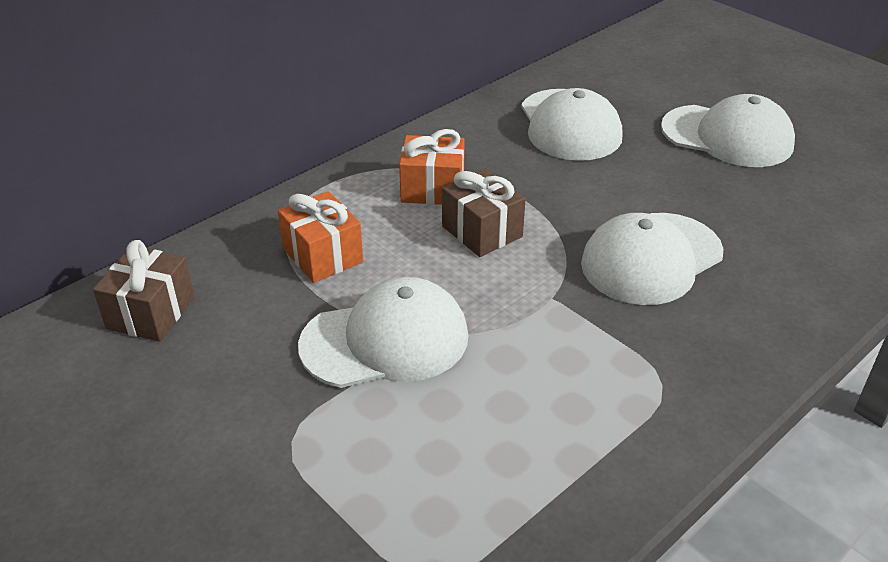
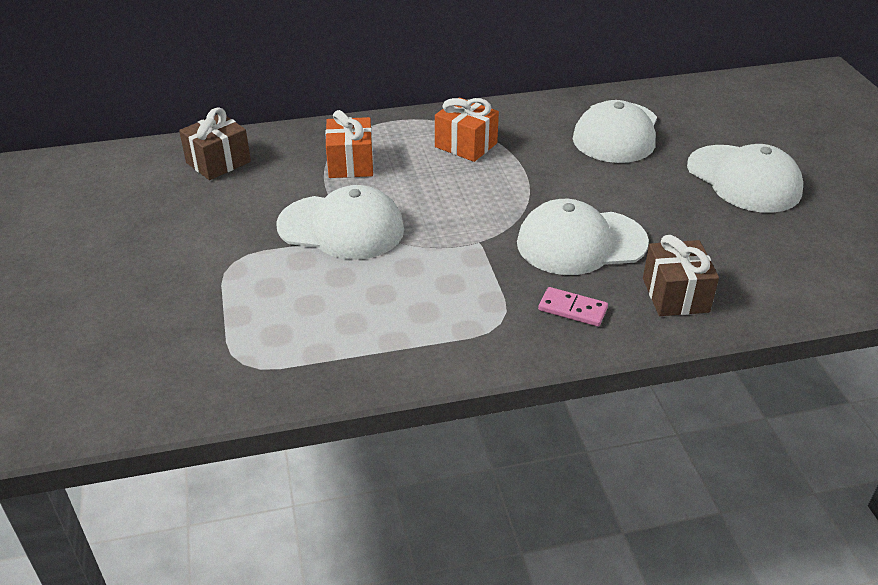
camera: 30 degrees right, 0 degrees up
(482, 231) = (473, 184): brown gift -> brown gift (675, 295)
(715, 337) = (572, 309): none -> pink domino

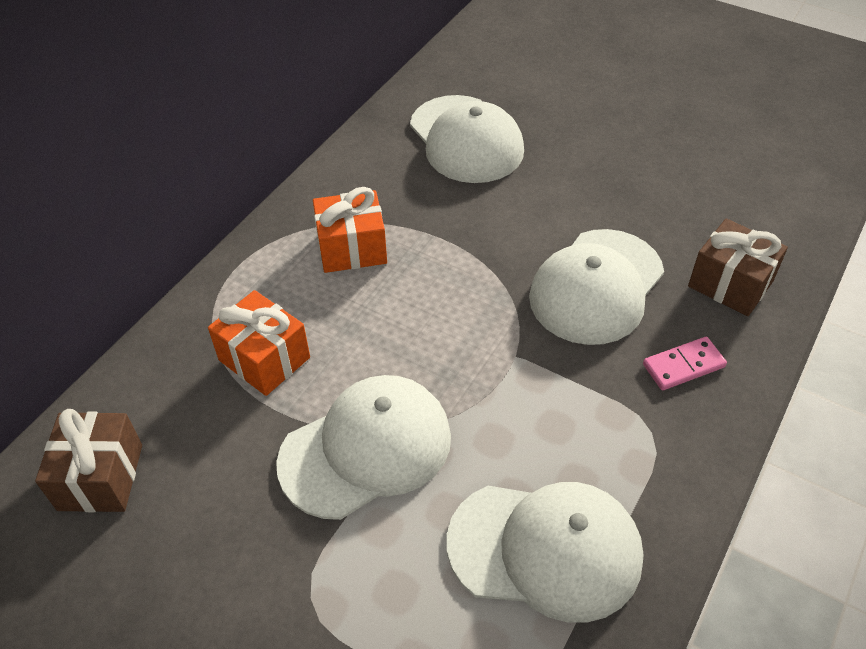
camera: 45 degrees left, 10 degrees up
(743, 179) = (623, 123): white cap -> white cap (545, 549)

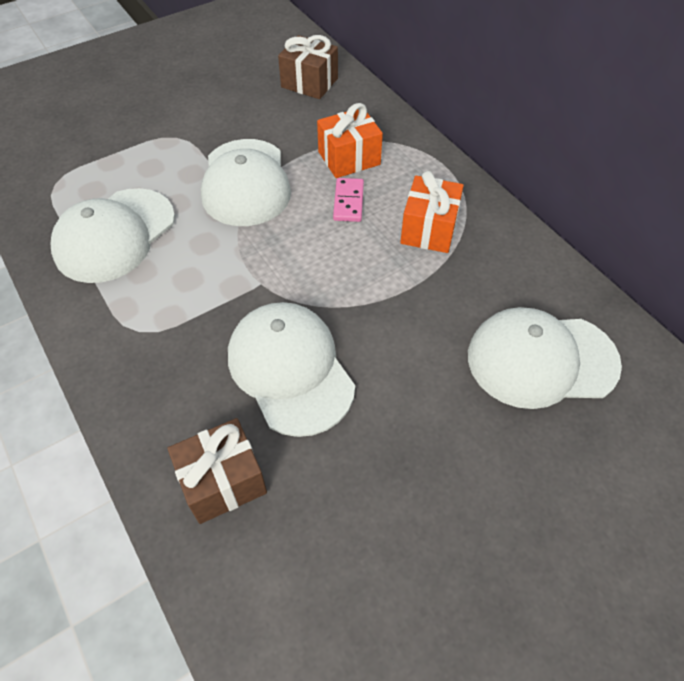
camera: 115 degrees right, 5 degrees up
(683, 365) = (172, 385): pink domino -> pink domino (348, 202)

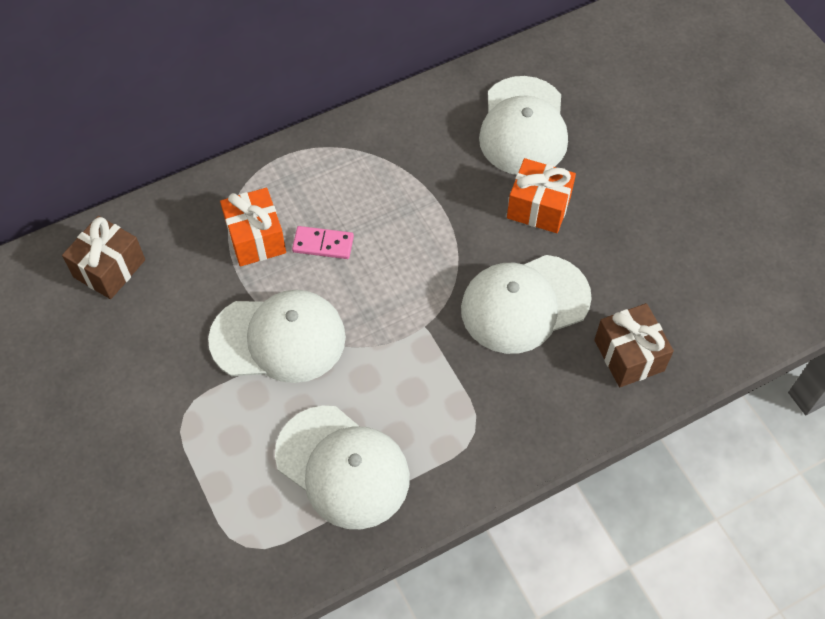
camera: 85 degrees left, 5 degrees up
(429, 229) = (370, 181): orange gift -> orange gift (538, 207)

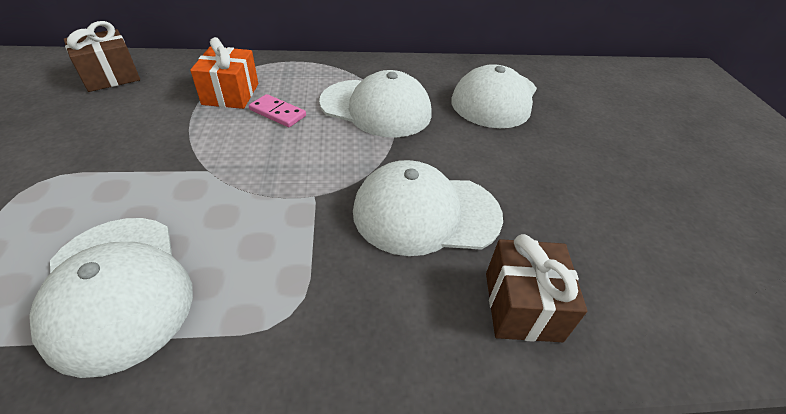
camera: 20 degrees right, 15 degrees down
(278, 338) = (178, 158): white cap -> white cap (376, 108)
(538, 207) = (481, 148): orange gift -> none

